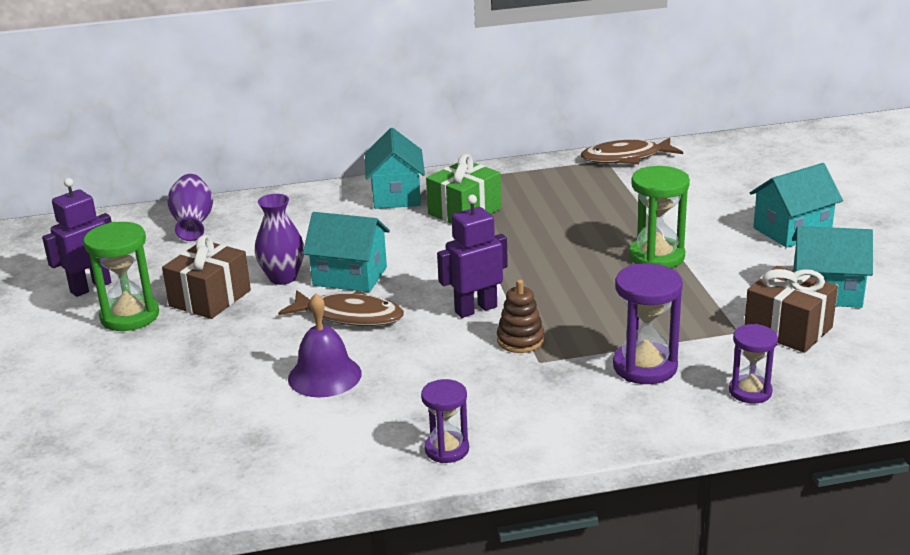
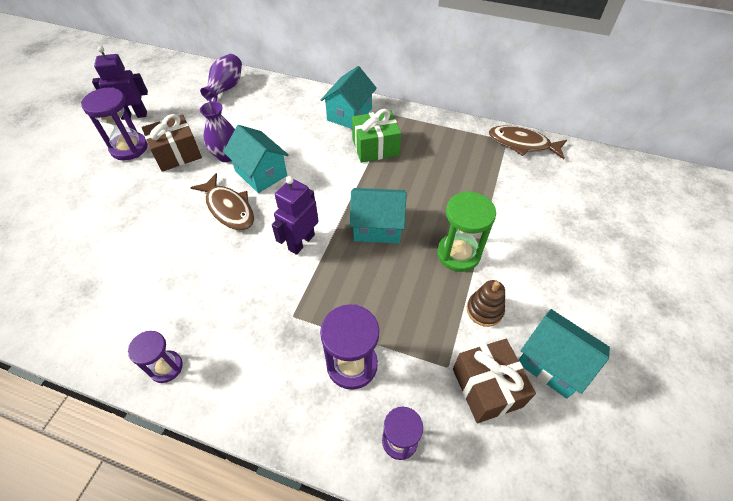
camera: 30 degrees right, 25 degrees up
(130, 316) = (129, 148): green hourglass -> purple hourglass
(324, 376) = (168, 254): purple bell -> none
(475, 309) = (301, 242): purple robot -> purple robot turned 60 degrees counterclockwise
(520, 340) = (300, 288): brown stacking toy -> brown stacking toy (484, 310)
(792, 230) = (582, 278): turquoise house -> turquoise house (377, 227)

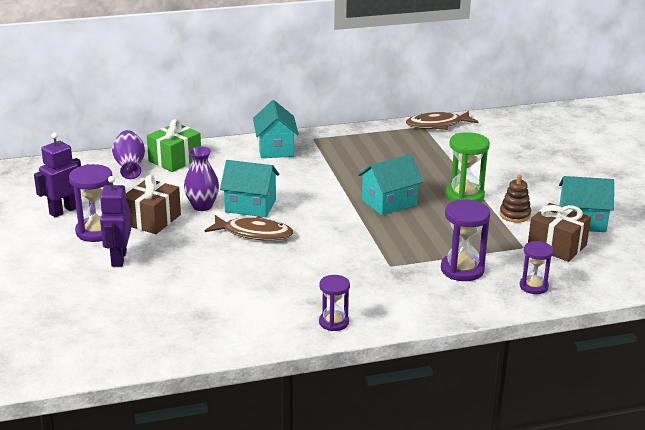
camera: 35 degrees left, 25 degrees down
(301, 242) = (342, 230): purple robot -> purple robot (118, 258)
(375, 147) = (326, 161): green gift -> green gift (175, 160)

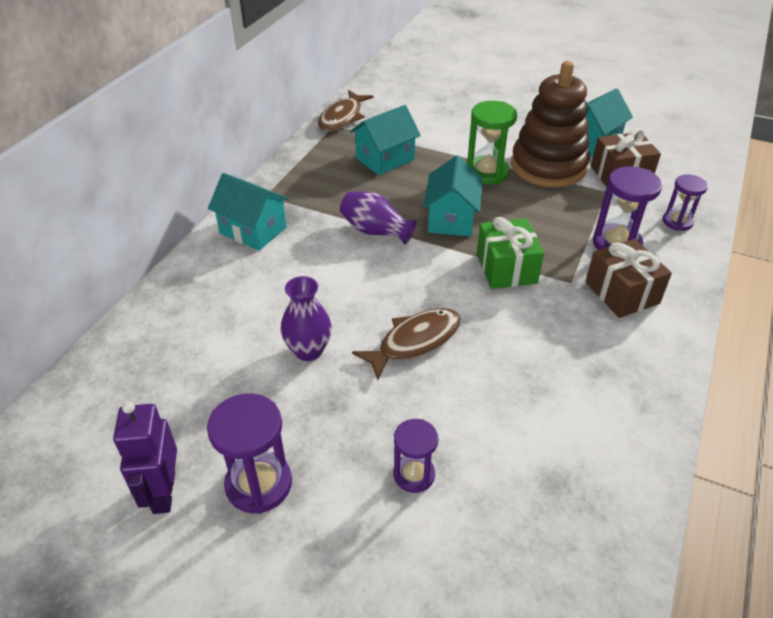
camera: 50 degrees left, 15 degrees up
(118, 258) = (351, 497): purple robot -> none
(130, 166) = (133, 363): purple vase -> purple vase (375, 231)
(152, 220) = (290, 412): brown gift -> brown gift (622, 293)
(175, 160) = (173, 316): green gift -> green gift (506, 268)
(250, 206) = (352, 313): turquoise house -> turquoise house (385, 159)
(333, 322) = (650, 379): purple hourglass -> purple hourglass (414, 474)
(514, 215) = (548, 166): brown stacking toy -> brown stacking toy, size x2.30

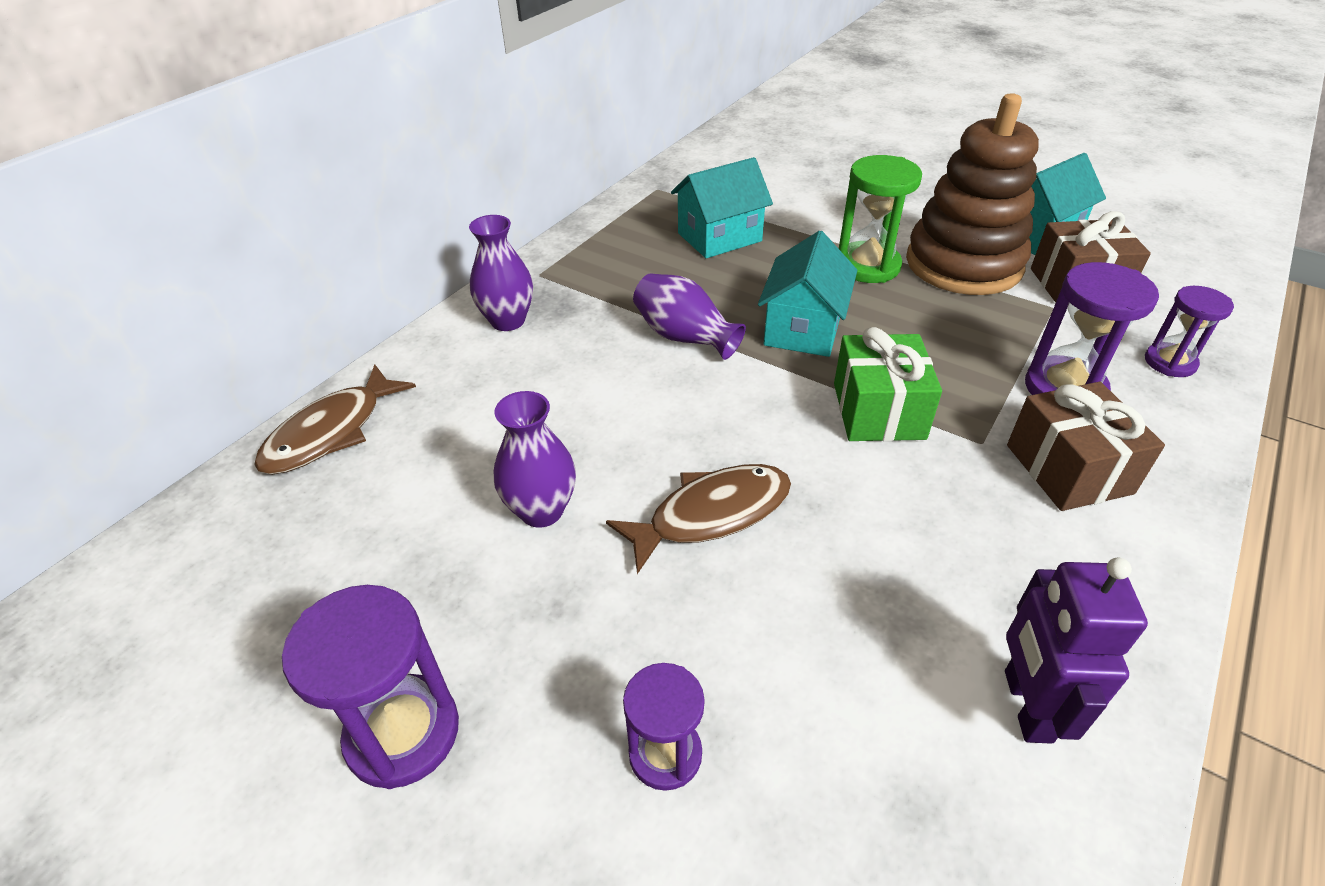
camera: 10 degrees right, 0 degrees up
(163, 492) = (249, 725): purple robot -> purple robot (1026, 706)
(253, 230) = (508, 321): turquoise house -> purple vase
(342, 117) = (671, 179): brown fish -> brown fish (331, 432)

